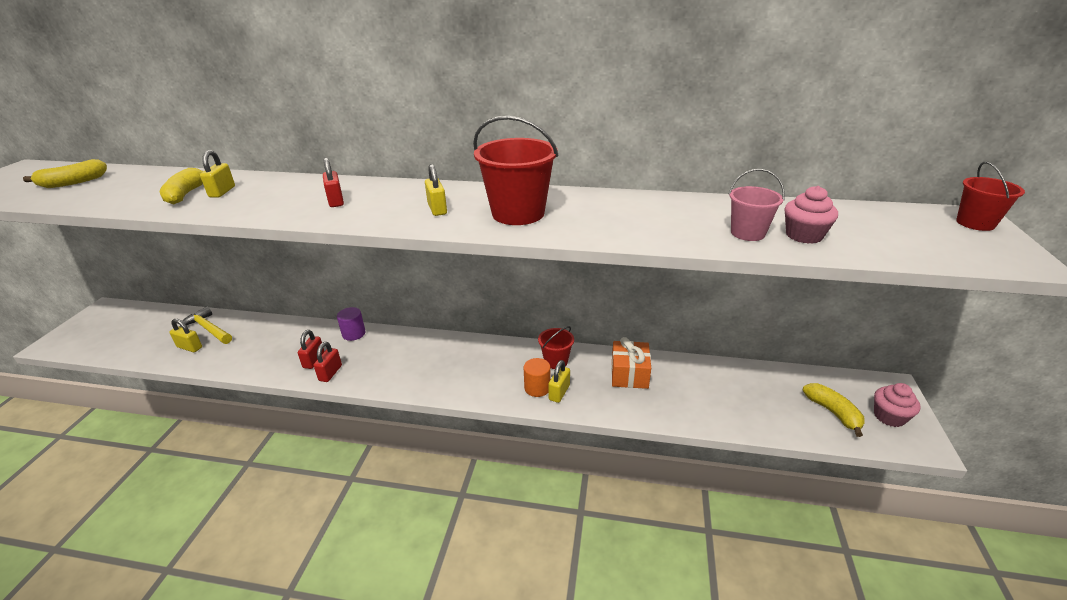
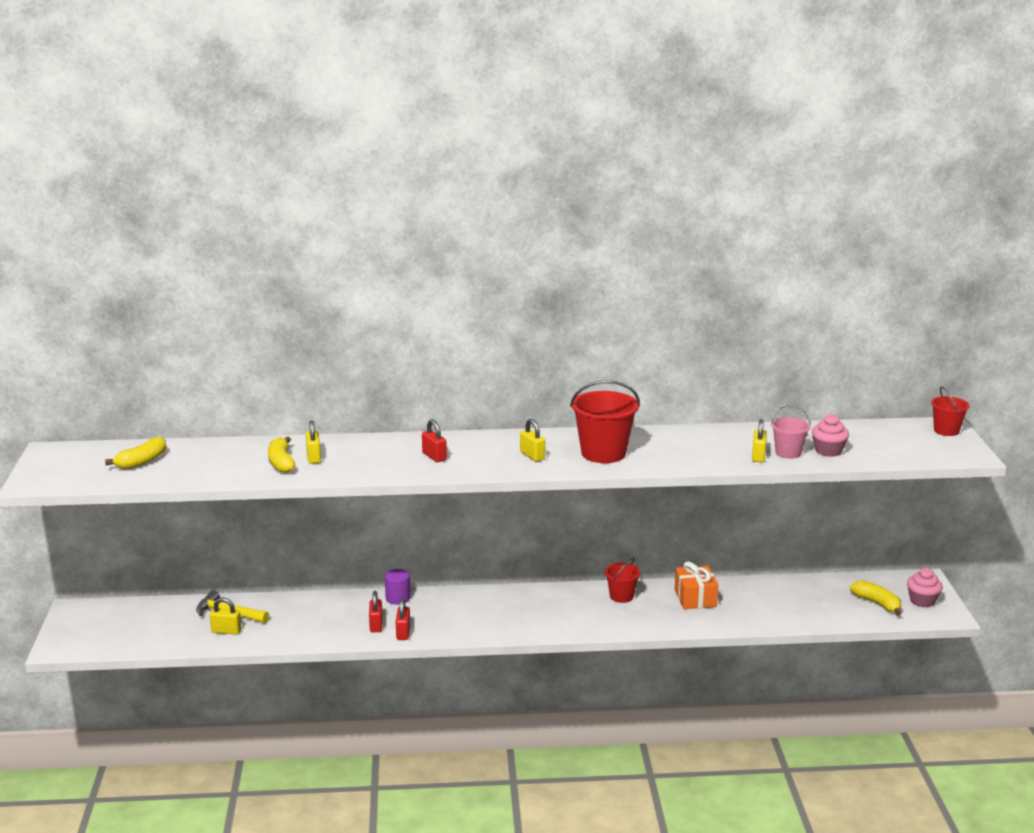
camera: 15 degrees left, 10 degrees down
(537, 388) = (615, 619): orange cylinder -> none
(559, 392) = (637, 619): yellow padlock -> yellow padlock (758, 456)

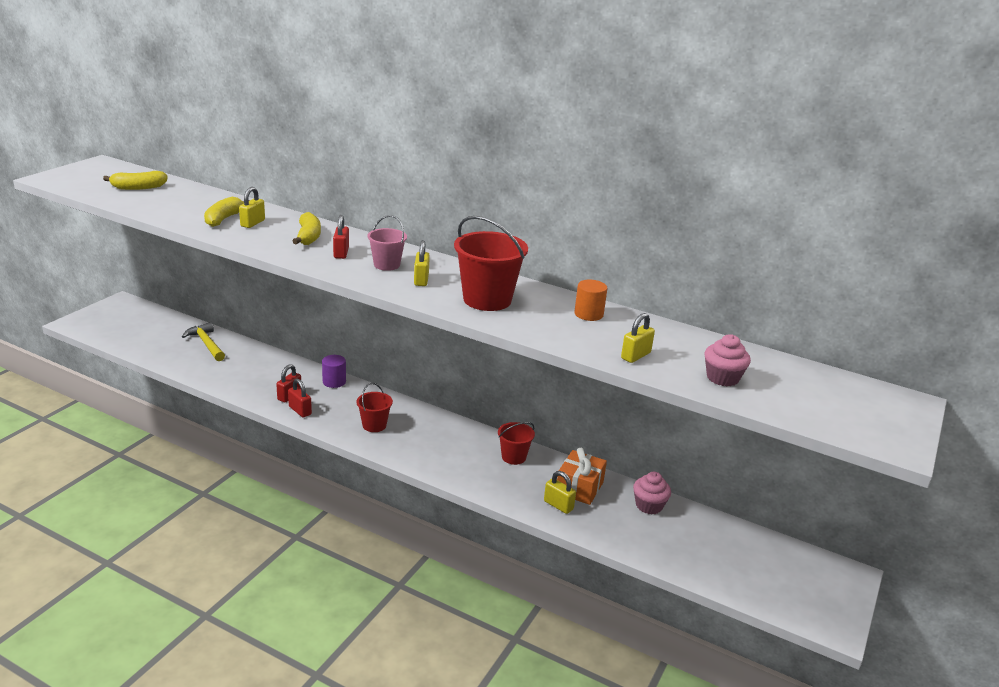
camera: 30 degrees right, 5 degrees up
(226, 631) = (186, 356): yellow padlock -> yellow padlock (558, 505)
(403, 633) = (300, 410): red padlock -> red padlock turned 75 degrees counterclockwise
(686, 438) = (588, 314): none -> orange cylinder
(788, 453) = (673, 364): pink bucket -> pink bucket (387, 265)
(877, 604) = (764, 577): yellow banana -> yellow banana (308, 237)
(922, 601) = (821, 597): pink cupcake -> pink cupcake (649, 506)
(946, 430) = (902, 407): red bucket -> red bucket (374, 425)

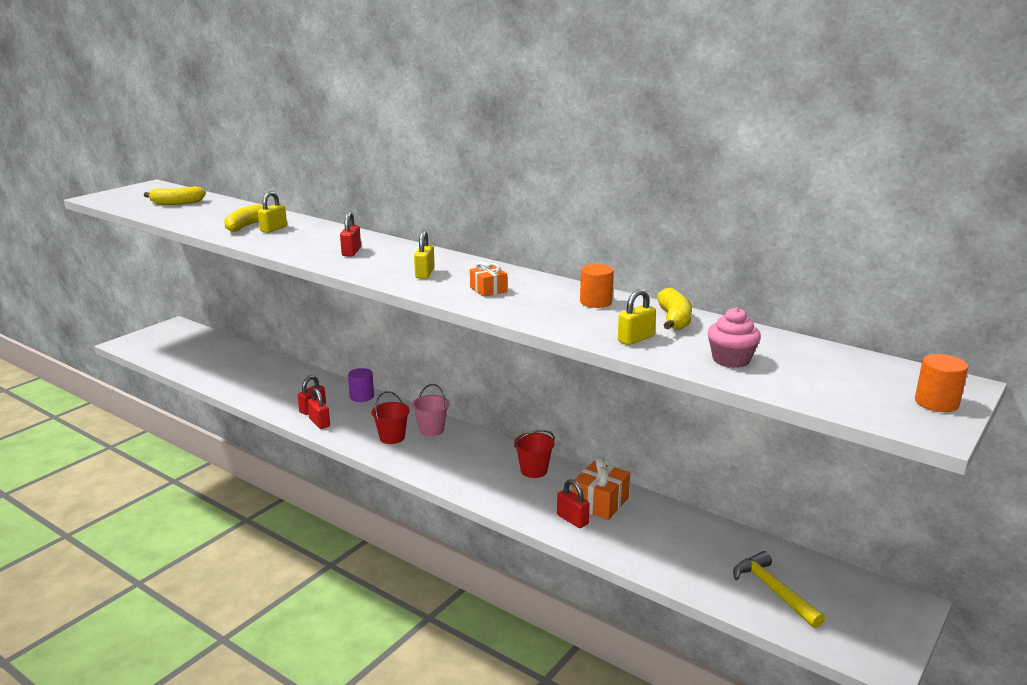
camera: 10 degrees right, 5 degrees down
(206, 344) = (244, 361): yellow hammer -> yellow hammer (773, 590)
(308, 237) = (324, 239): yellow banana -> yellow banana (674, 319)
(387, 265) = (394, 261): pink bucket -> pink bucket (431, 430)
(487, 300) = (488, 290): red bucket -> orange gift
(558, 505) = (572, 519): yellow padlock -> red padlock
(649, 506) = (676, 523): pink cupcake -> none
(897, 420) = (936, 403): none -> orange cylinder

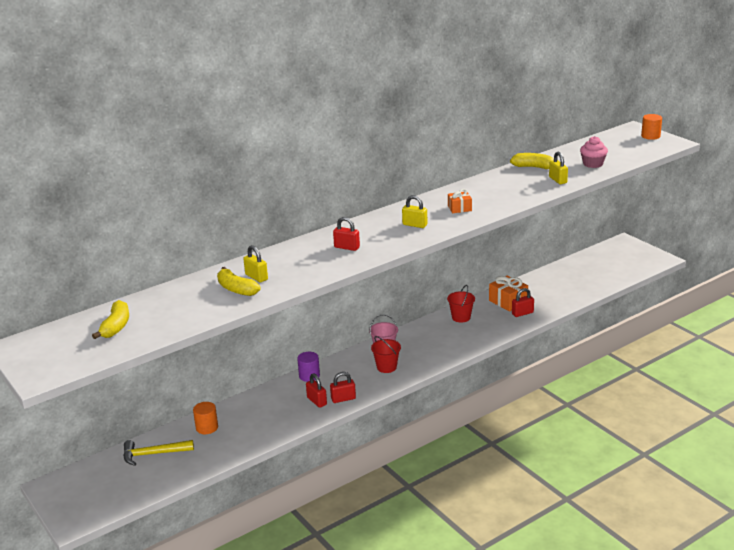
camera: 70 degrees left, 5 degrees up
(596, 302) = (497, 182): orange cylinder -> orange cylinder (207, 427)
(773, 590) = (605, 270): yellow hammer -> yellow hammer (153, 454)

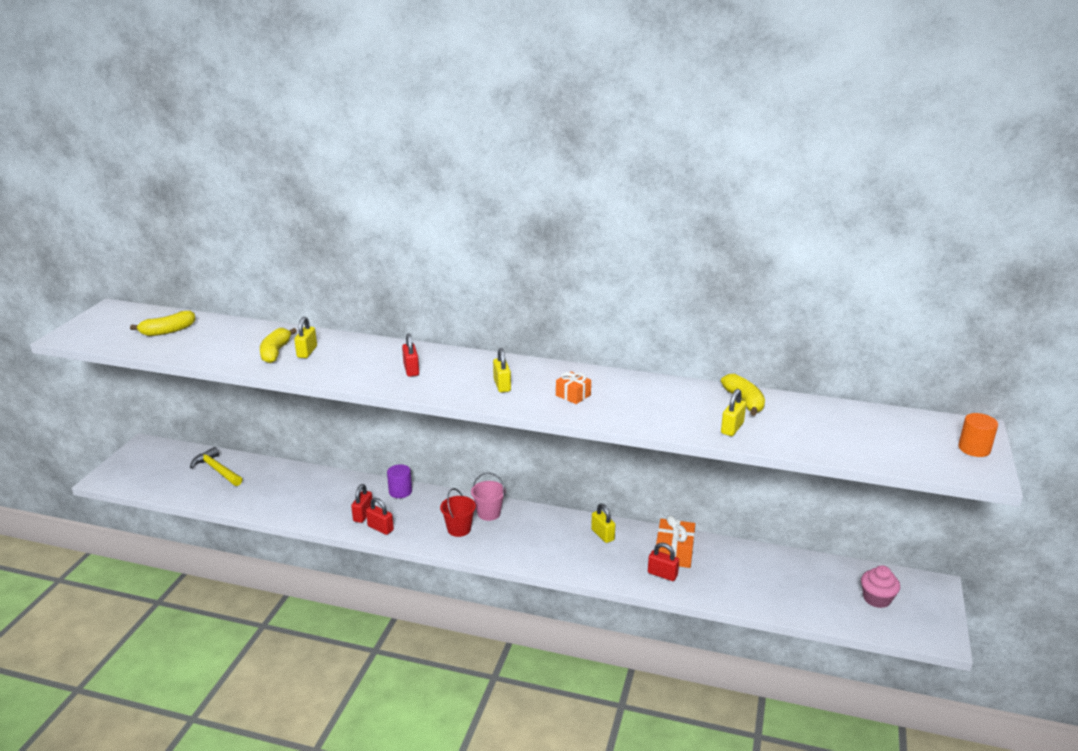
camera: 50 degrees right, 0 degrees up
(207, 427) = (274, 477): orange cylinder -> none
(461, 317) = (602, 535): red bucket -> yellow padlock
(593, 164) = (815, 436): pink cupcake -> pink cupcake (877, 599)

